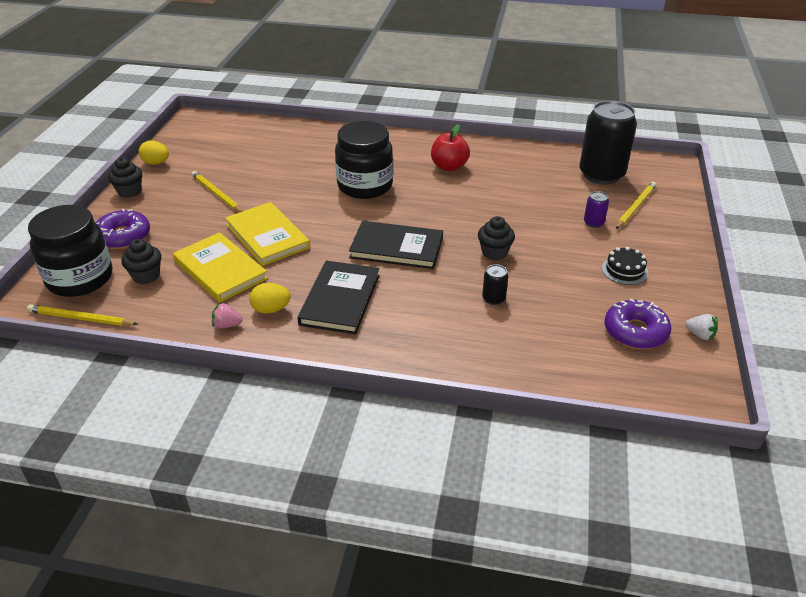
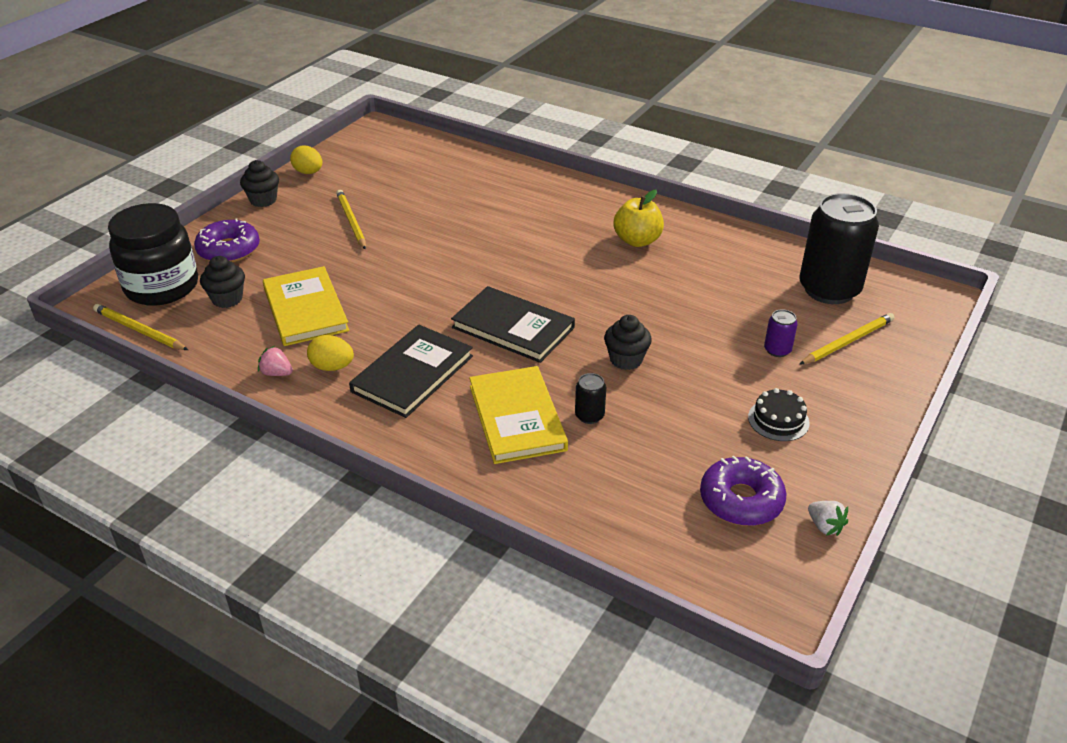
camera: 20 degrees right, 0 degrees up
(267, 236) = (377, 282): yellow book -> yellow book (517, 417)
(365, 186) = (521, 245): black jar -> none
(449, 167) = (637, 241): red apple -> yellow apple

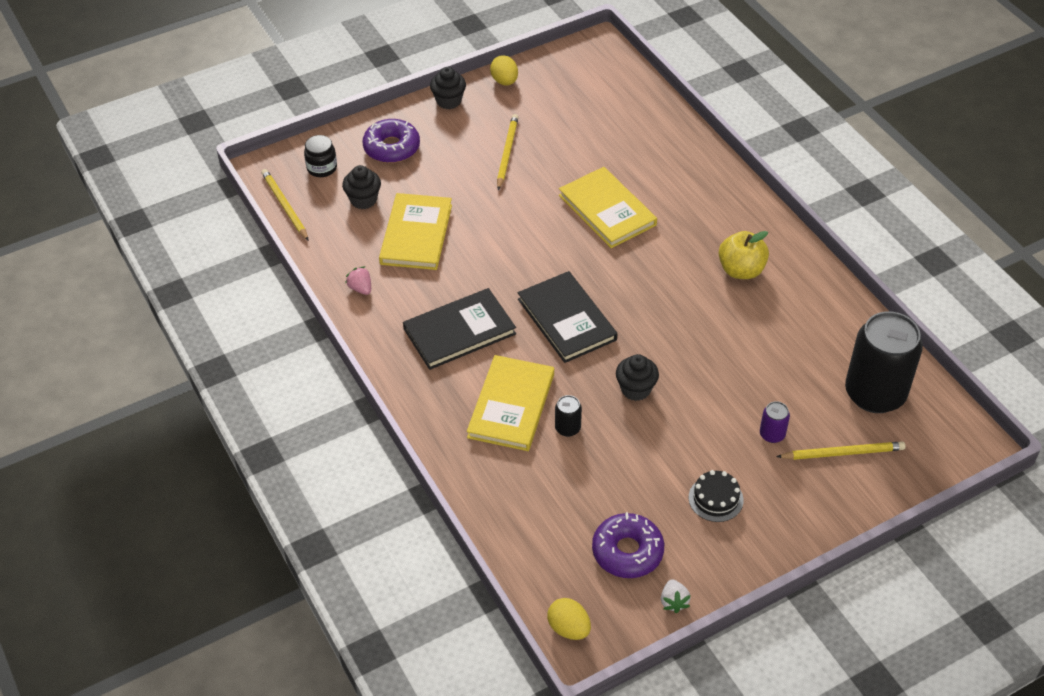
camera: 30 degrees right, 10 degrees up
(162, 287) = (322, 168): black jar -> black jar, size x0.48
(332, 367) = (404, 299): yellow egg -> yellow egg (569, 628)
(481, 235) = (607, 210): none -> yellow book

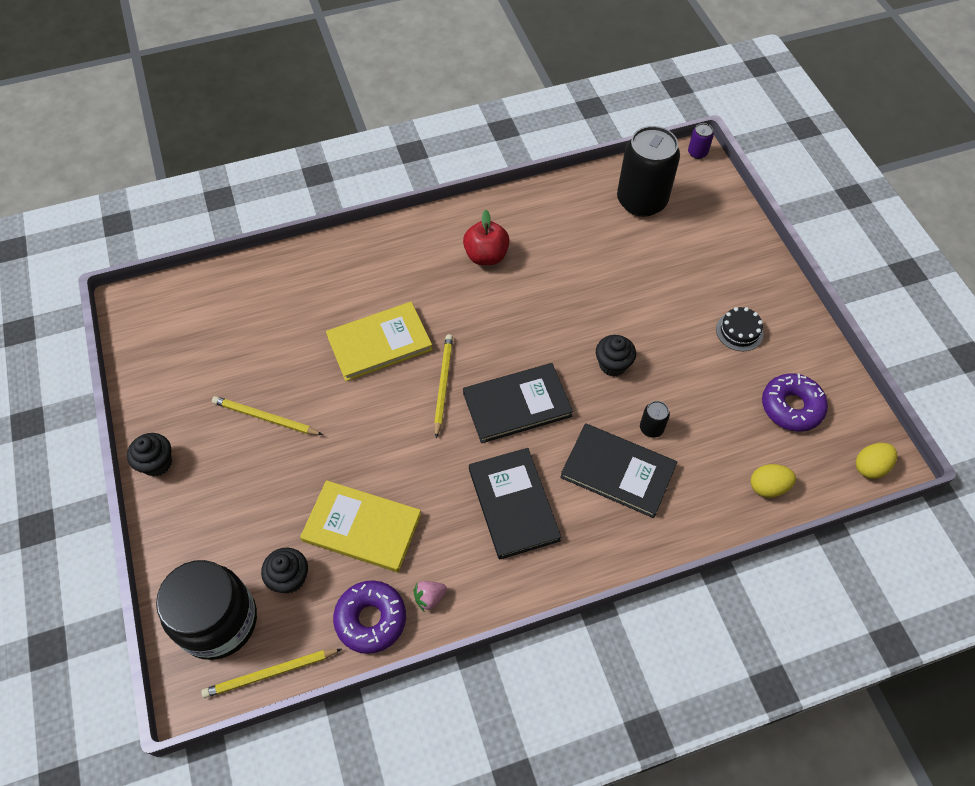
camera: 80 degrees left, 10 degrees up
(322, 168) = (218, 621): black jar -> black jar, size x2.10
(392, 148) = (212, 536): purple donut -> purple donut (371, 619)
(504, 81) = (148, 401): yellow egg -> yellow egg (768, 487)
(511, 405) = (618, 472): yellow book -> black book
(673, 602) = (842, 383): white strawberry -> none
(741, 270) = (486, 256): yellow apple -> red apple
(772, 434) = (675, 277): purple can -> purple can (697, 153)
(843, 453) = (699, 236): yellow pencil -> yellow pencil (443, 384)

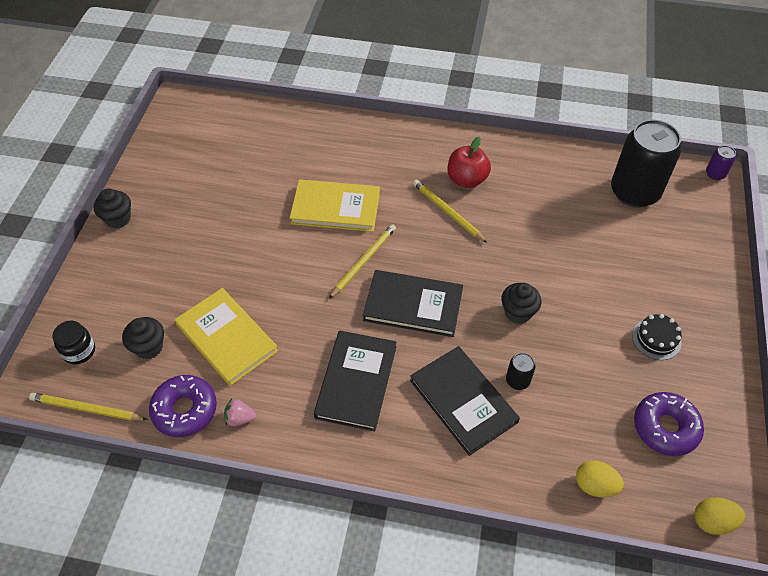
camera: 30 degrees right, 5 degrees down
(218, 621) = (79, 351): black jar -> black jar, size x0.48
(265, 418) = (213, 223): yellow pencil -> yellow pencil (447, 212)

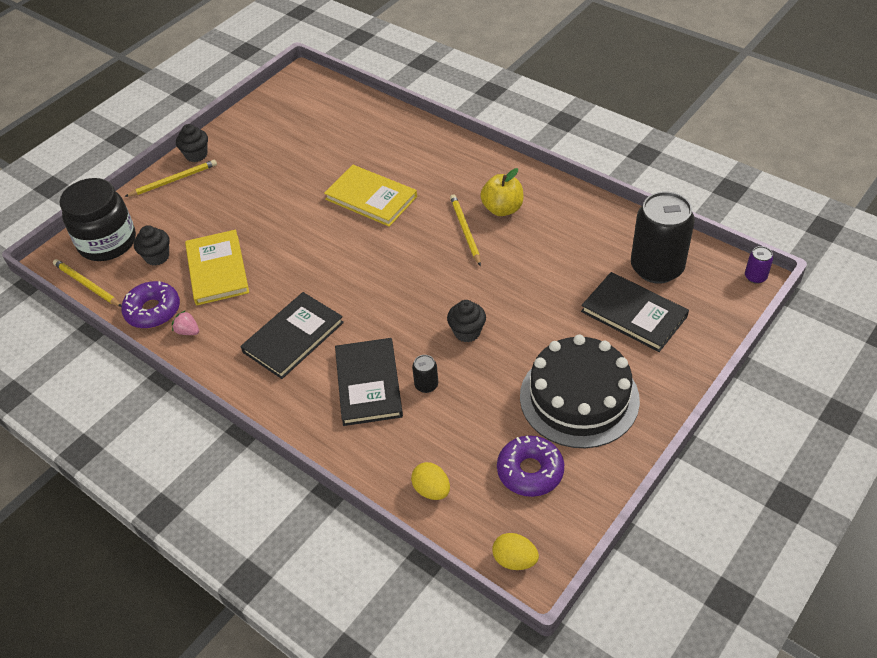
camera: 30 degrees right, 5 degrees down
(79, 351) = (107, 242): black jar -> black jar, size x2.10
(363, 261) = (364, 247): yellow pencil -> yellow pencil (174, 180)
(413, 305) = (381, 295): black book -> black book (634, 314)
(466, 179) = (502, 209): red apple -> yellow apple
(656, 339) = (579, 398): black cake -> black cake, size x2.40

